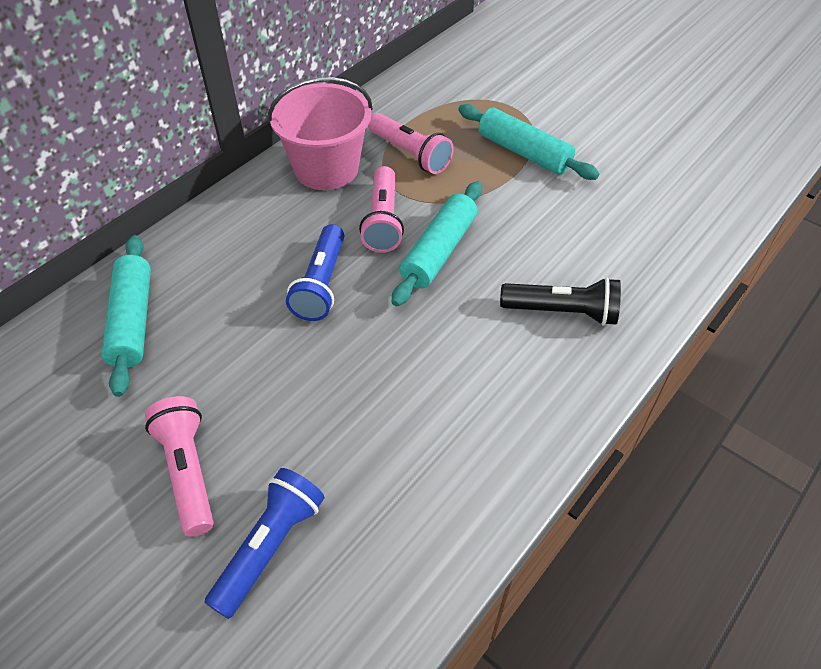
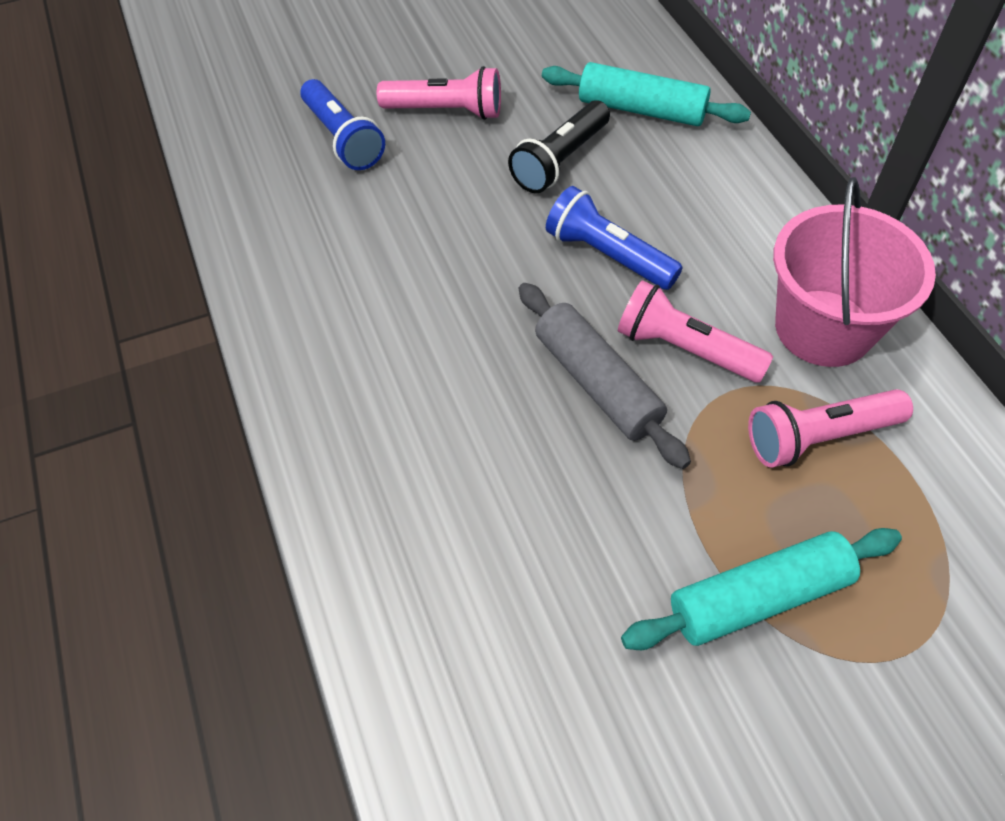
camera: 120 degrees right, 5 degrees up
(439, 251) = (597, 383): turquoise rolling pin -> grey rolling pin
(562, 312) = (420, 461): black flashlight -> black flashlight (560, 161)

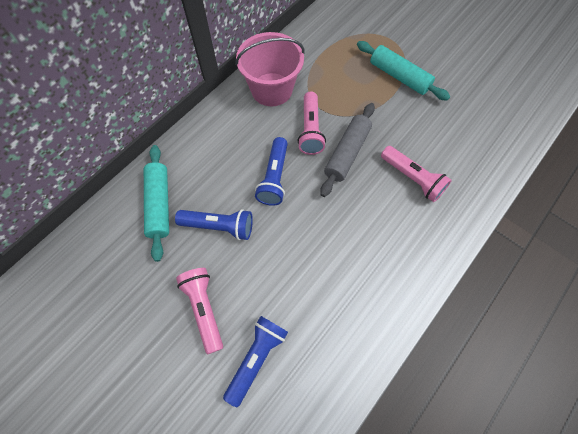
camera: 120 degrees left, 10 degrees up
(560, 161) = (219, 226): black flashlight -> blue flashlight
(819, 437) = (325, 77): pink flashlight -> pink flashlight (412, 178)

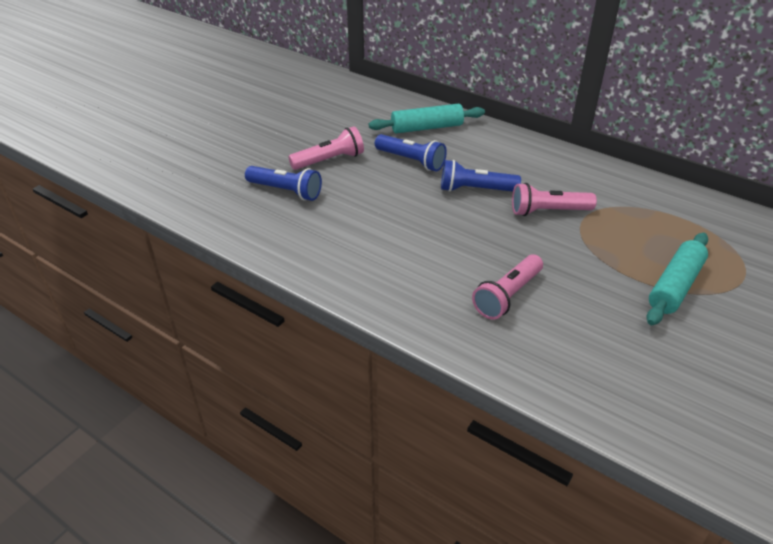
camera: 85 degrees right, 25 degrees down
(219, 226) = (411, 161): blue flashlight -> blue flashlight turned 60 degrees counterclockwise
(271, 89) = (594, 180): pink bucket -> none
(347, 153) = (526, 240): grey rolling pin -> none

